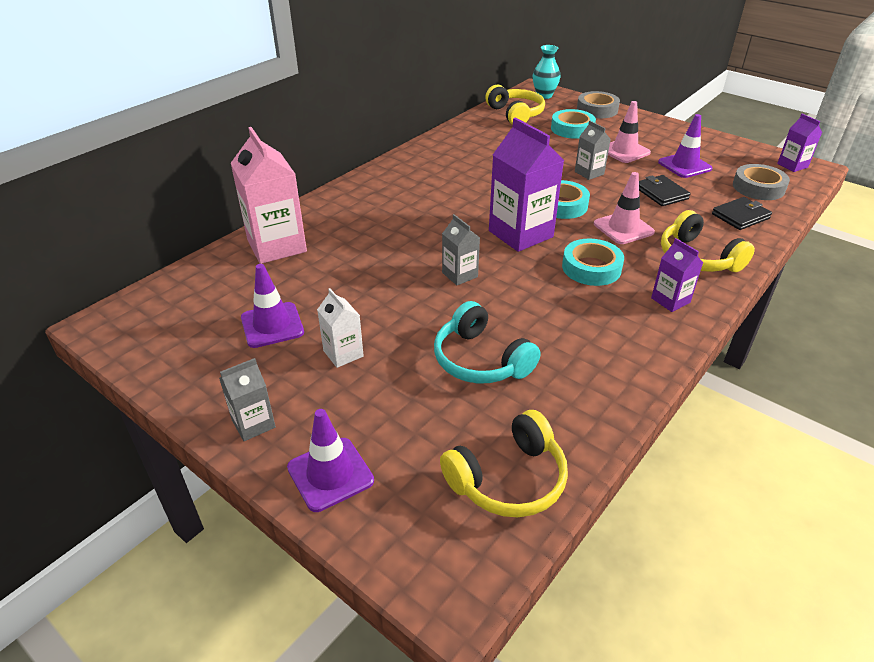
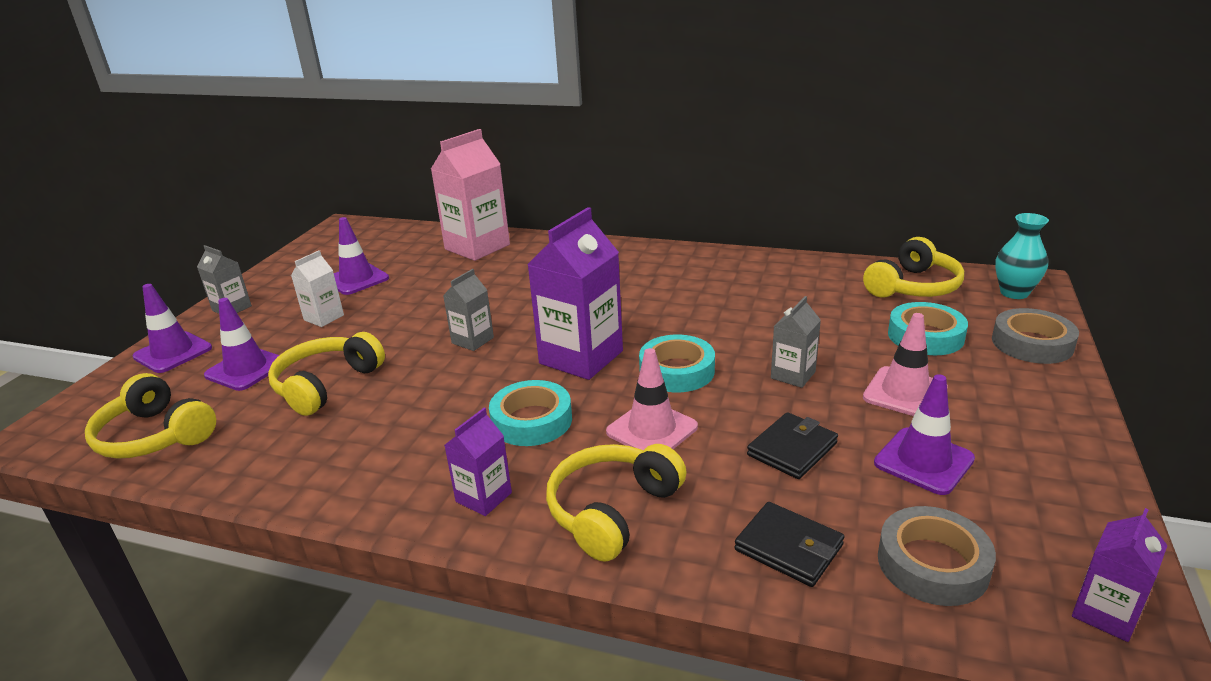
camera: 70 degrees right, 10 degrees down
(414, 412) = (246, 369): none -> purple traffic cone
(480, 360) = (326, 385): turquoise headphones -> yellow headphones

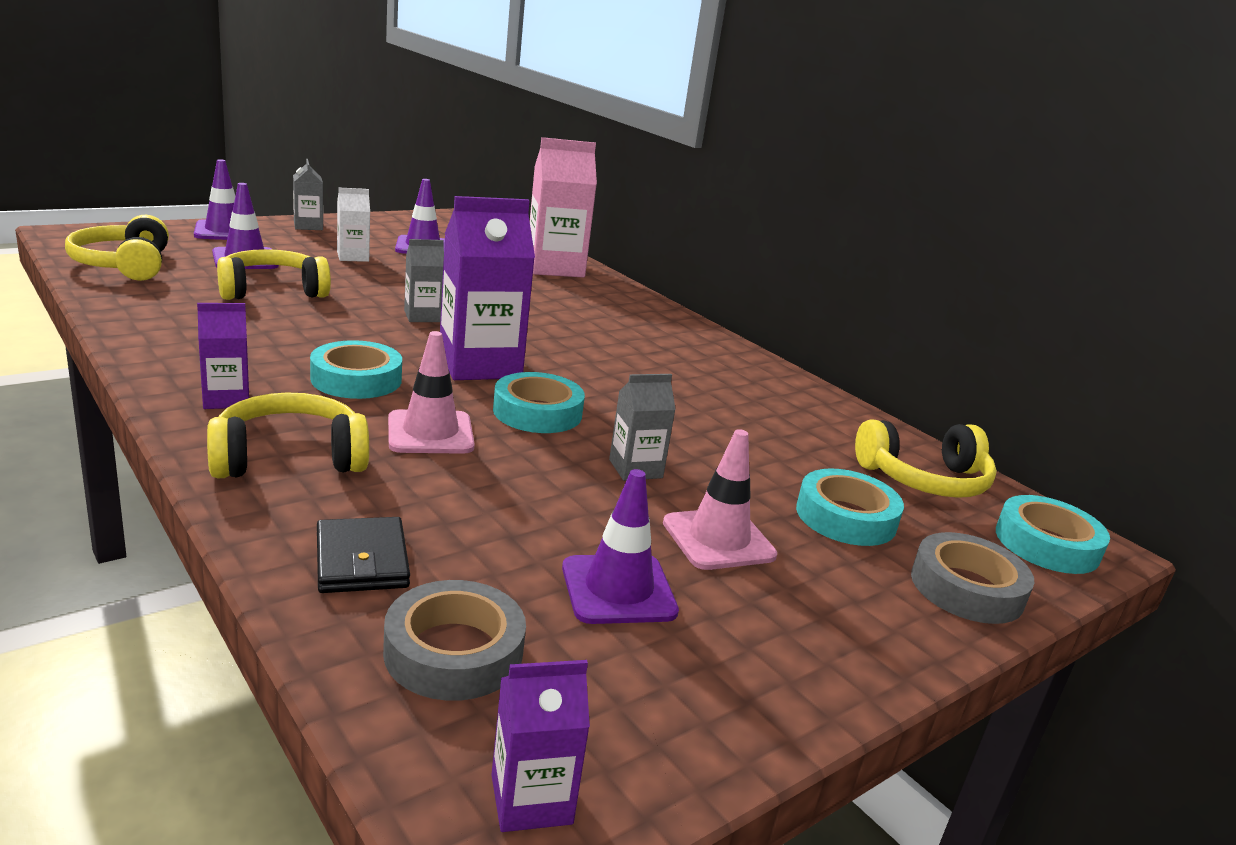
camera: 30 degrees right, 5 degrees down
(792, 449) = (515, 510): black wallet -> none
(1014, 293) = (1046, 544): turquoise vase -> turquoise tape

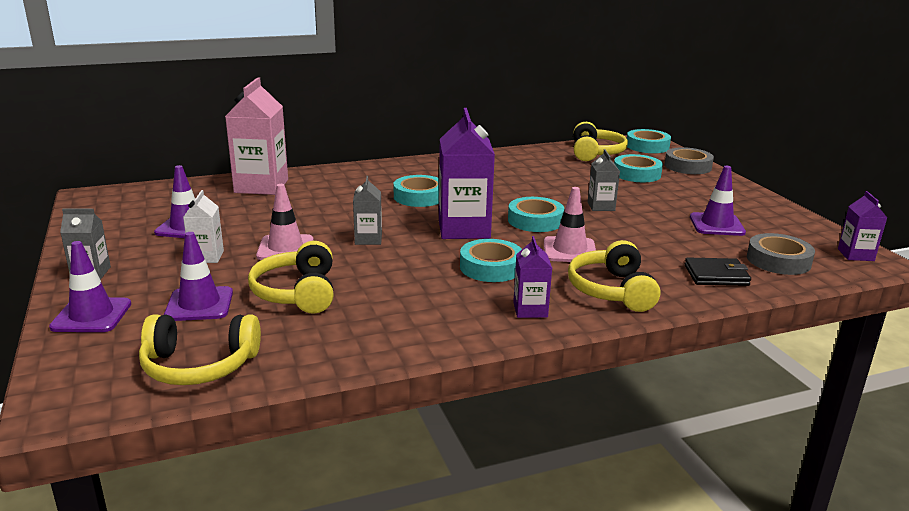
camera: 70 degrees left, 0 degrees up
(580, 340) = (419, 197): none -> turquoise tape
(718, 539) = (666, 200): pink traffic cone -> pink traffic cone (285, 248)

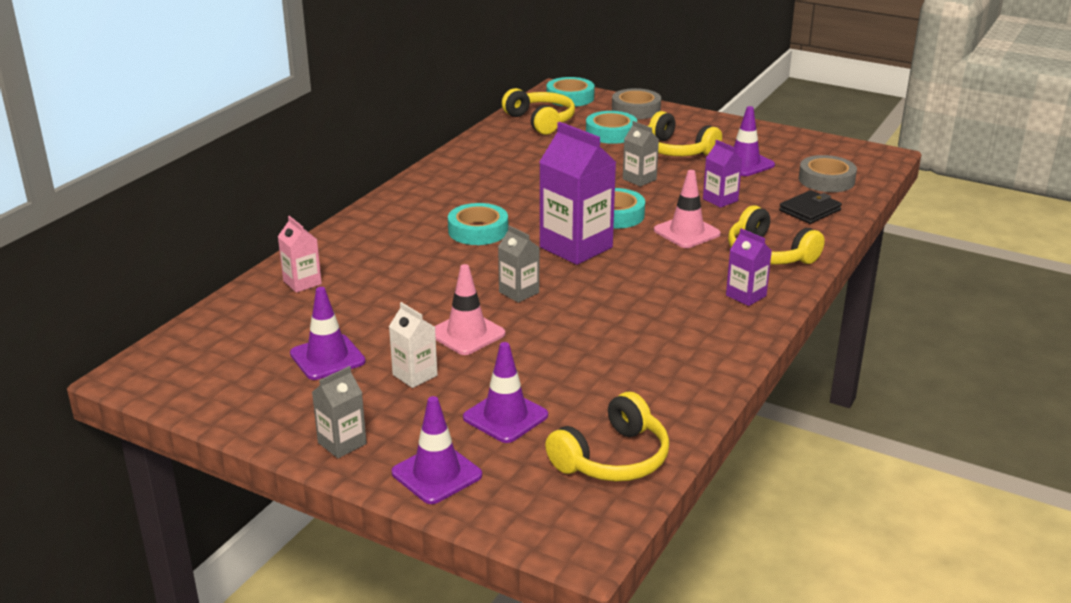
camera: 40 degrees left, 5 degrees up
(261, 186) = (302, 282): pink carton -> pink carton, size x0.52
(297, 293) = (561, 366): yellow headphones -> yellow headphones (676, 150)
(491, 267) = (659, 273): turquoise tape -> none
(855, 255) = (861, 155): purple carton -> purple carton (720, 200)

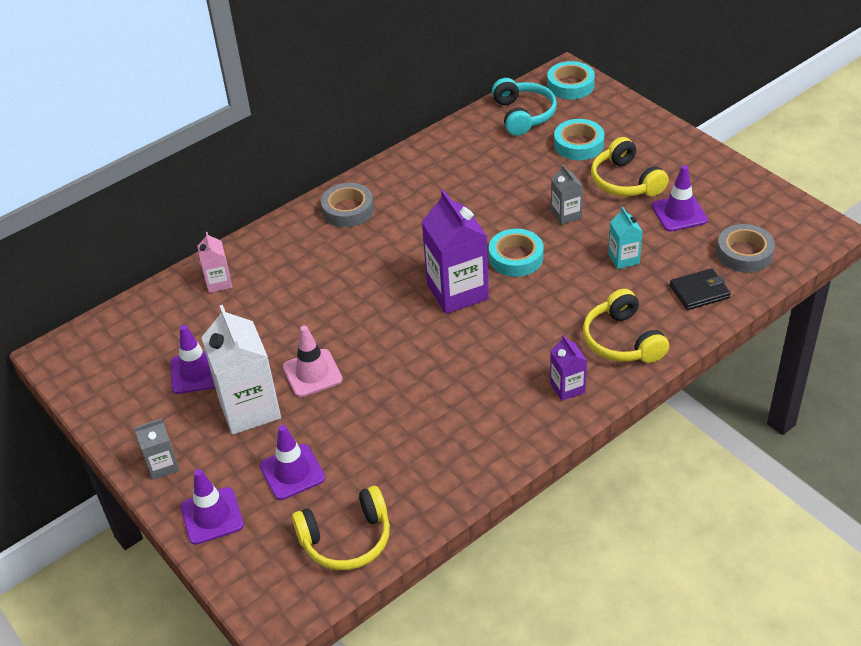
camera: 25 degrees right, 15 degrees up
(415, 375) = (249, 409): white carton -> white carton, size x1.93
(478, 231) = (387, 252): turquoise tape -> none
(519, 292) = (379, 335): grey carton -> none
(540, 121) = (523, 115): yellow headphones -> turquoise headphones
(636, 109) = (623, 114): grey tape -> grey tape (348, 210)
(686, 232) = (565, 295): pink traffic cone -> none
(720, 200) = (623, 259): purple carton -> turquoise carton

